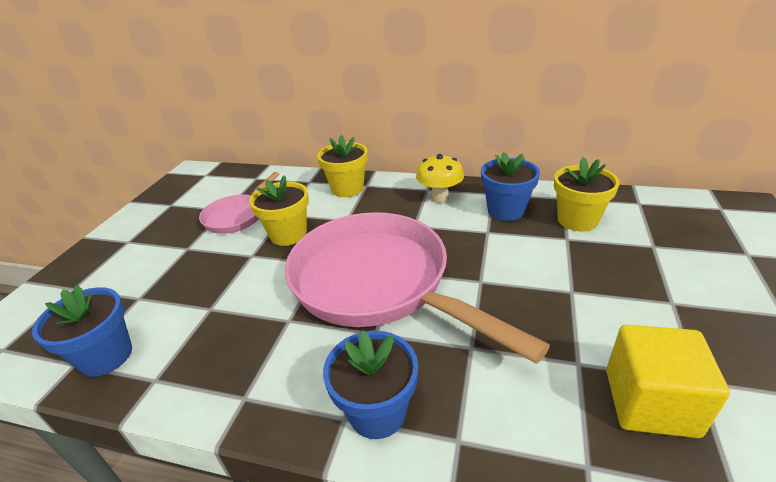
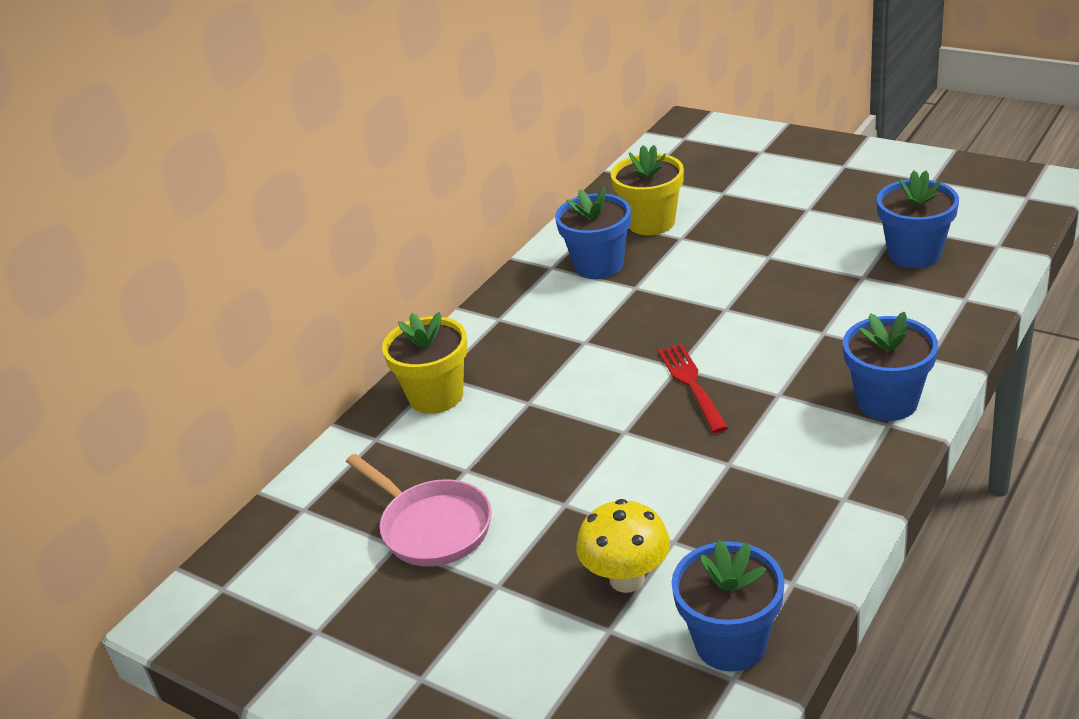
camera: 70 degrees left, 0 degrees up
(288, 234) = (531, 464): yellow flower pot -> none
(377, 283) = (692, 385): pink pan -> red fork
(440, 197) = (530, 311): yellow mushroom -> yellow mushroom (627, 579)
(650, 402) = (914, 254): yellow cube -> blue flower pot

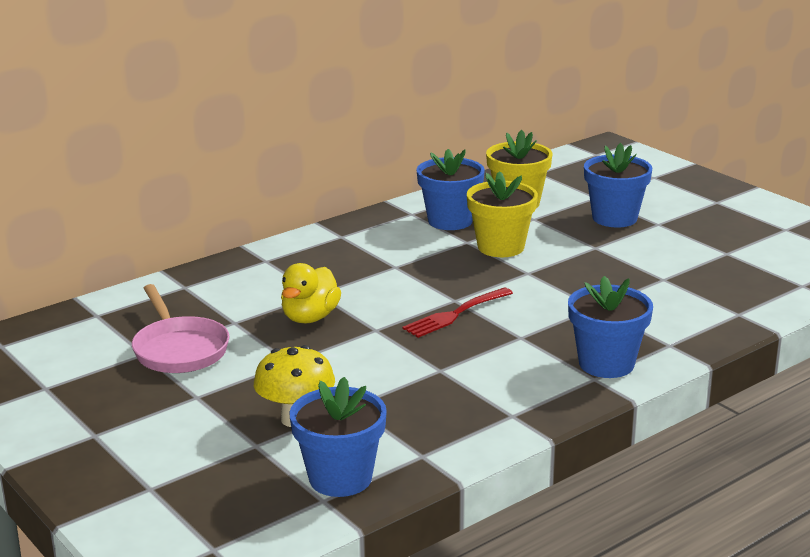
camera: 15 degrees right, 10 degrees down
(436, 396) = (251, 272): yellow flower pot -> yellow flower pot (501, 247)
(544, 438) = (310, 317): none -> yellow duck
(692, 385) = (456, 314): red fork -> red fork turned 135 degrees counterclockwise
(914, 254) = (722, 274): blue flower pot -> blue flower pot (614, 218)

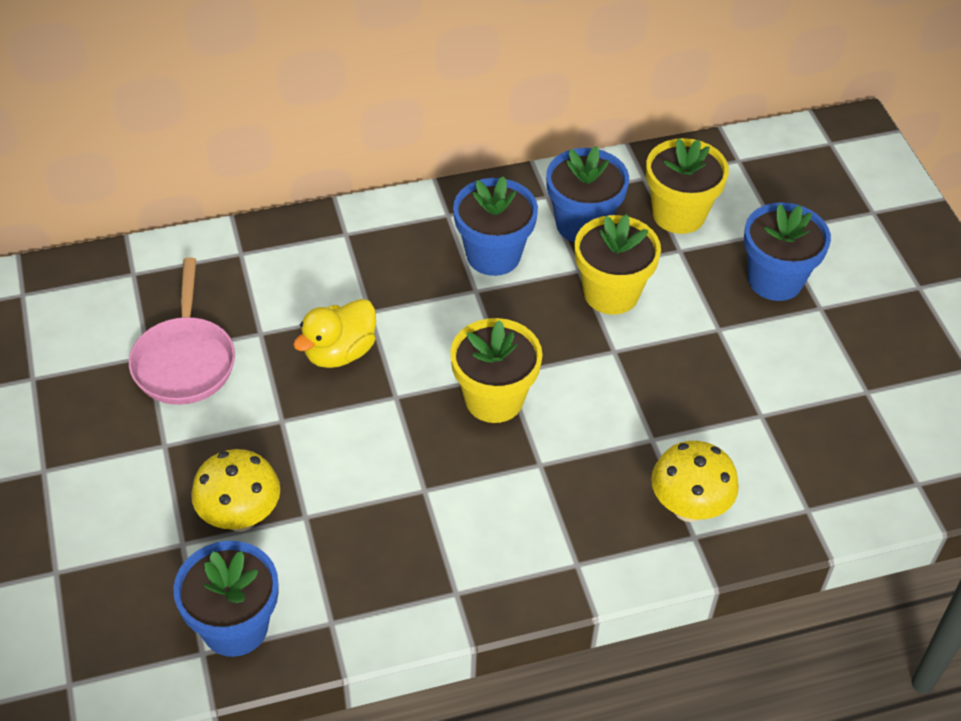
camera: 20 degrees right, 25 degrees up
(456, 314) = (494, 399): red fork -> yellow flower pot
(606, 364) = (604, 544): blue flower pot -> blue flower pot (493, 255)
(652, 332) = (688, 508): none -> yellow mushroom

